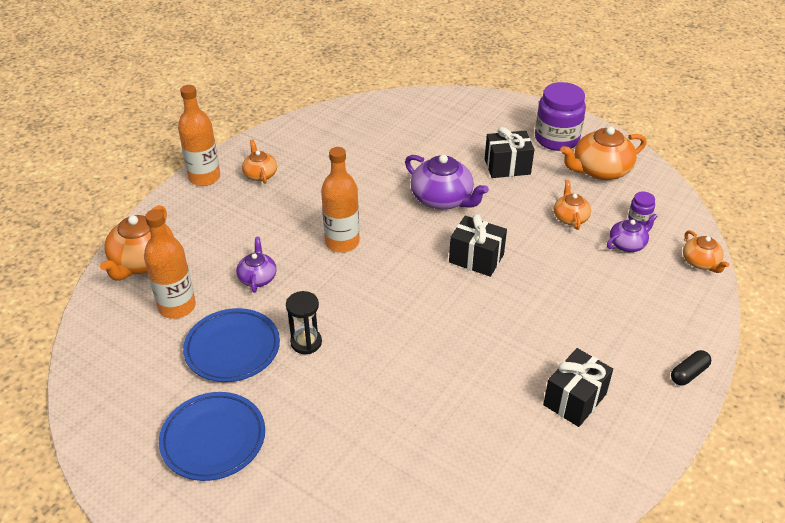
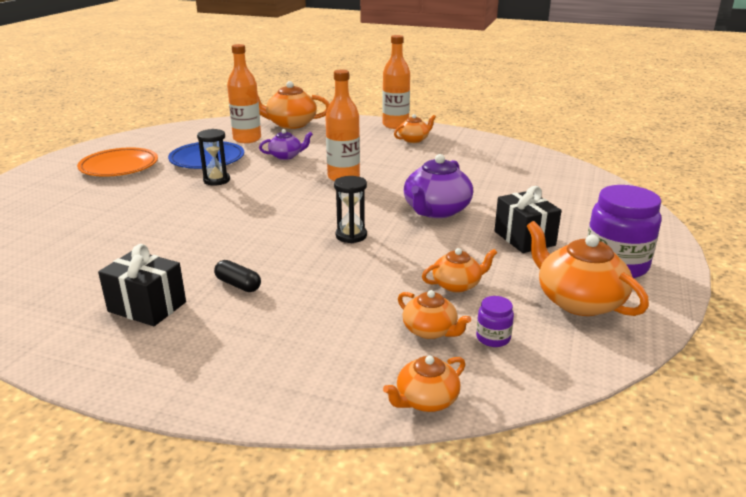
camera: 75 degrees right, 15 degrees down
(213, 439) = (119, 167): blue plate -> orange plate
(476, 258) = (351, 236): black gift -> black hourglass
(627, 244) = (430, 330): purple teapot -> orange teapot
(688, 373) = (188, 391): black capsule -> black capsule (238, 285)

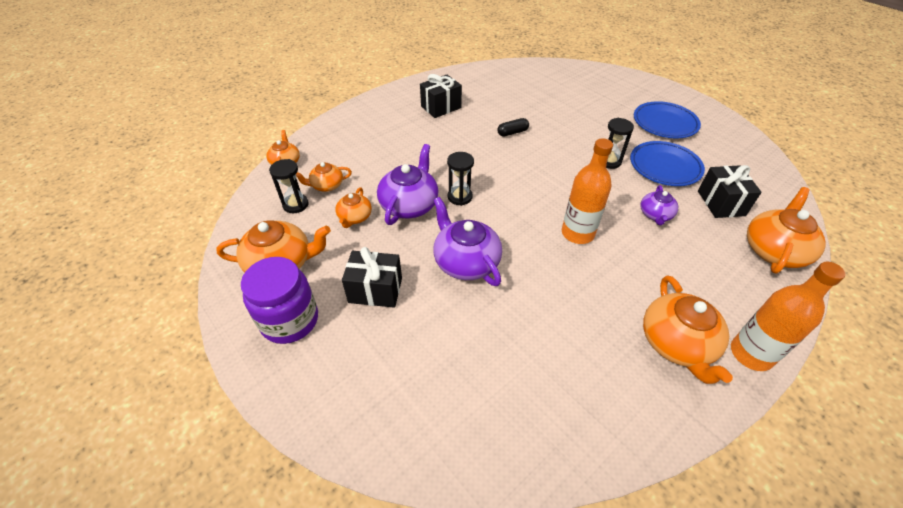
camera: 120 degrees right, 20 degrees up
(119, 167) = (664, 123): orange plate -> blue plate
(238, 285) = (437, 136): black capsule -> black capsule (512, 132)
(247, 139) = (721, 203): orange bottle -> black gift
(396, 259) = (409, 205): none -> purple teapot
(414, 140) = (677, 343): orange teapot -> orange teapot, size x1.73
(493, 338) = (295, 205): purple jar -> black hourglass

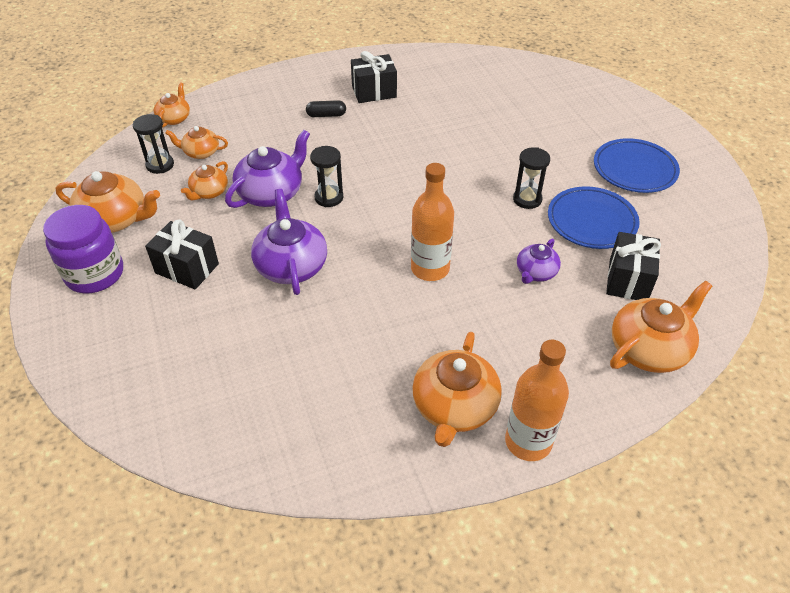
camera: 20 degrees right, 0 degrees up
(512, 132) = (436, 139): black capsule -> black capsule (326, 115)

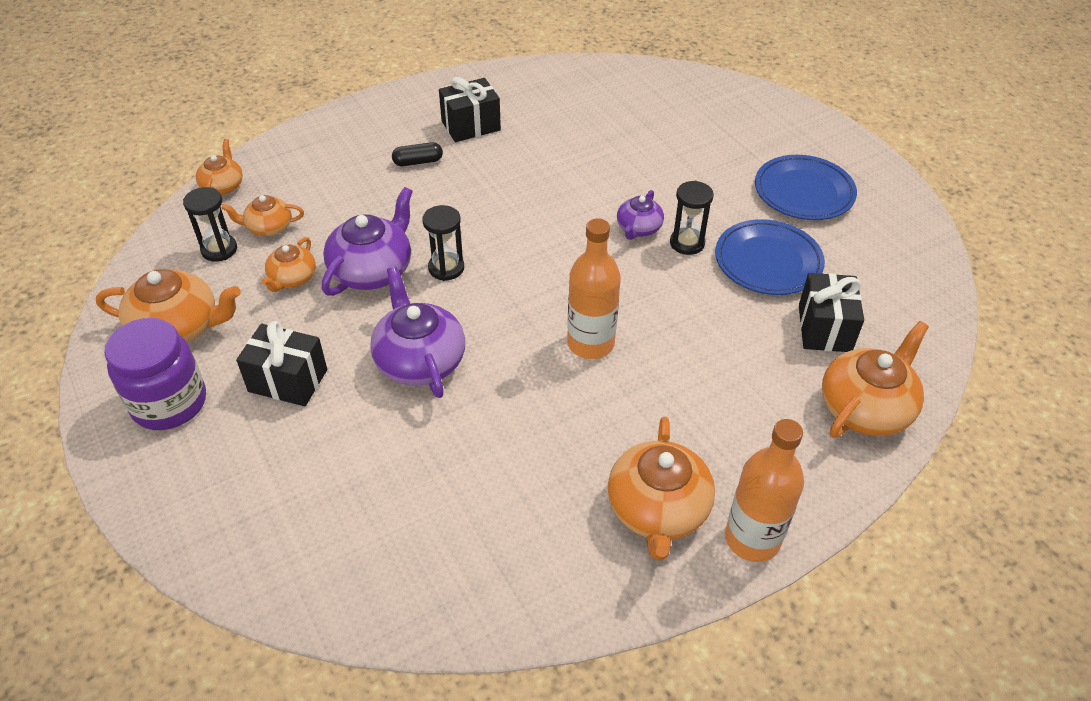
camera: 10 degrees left, 0 degrees up
(536, 272) = (716, 332): purple teapot -> purple teapot (638, 228)

